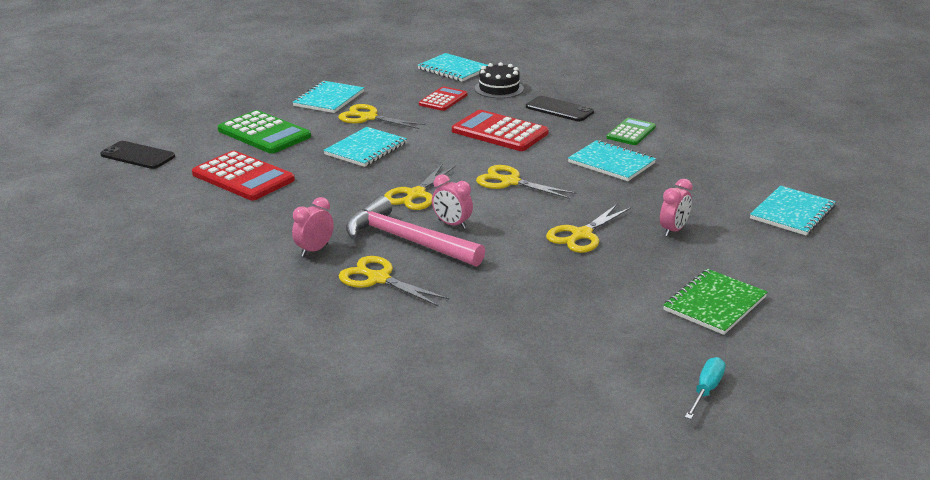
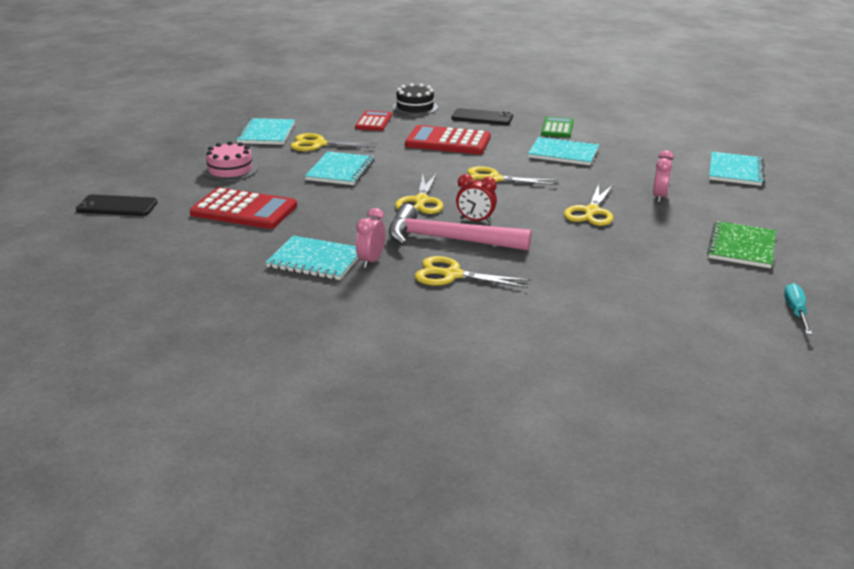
camera: 20 degrees left, 0 degrees up
(264, 133) = (230, 170): green calculator -> pink cake
(452, 224) = (475, 220): pink clock -> red clock
(453, 69) = (360, 96): turquoise notebook -> turquoise notebook (315, 260)

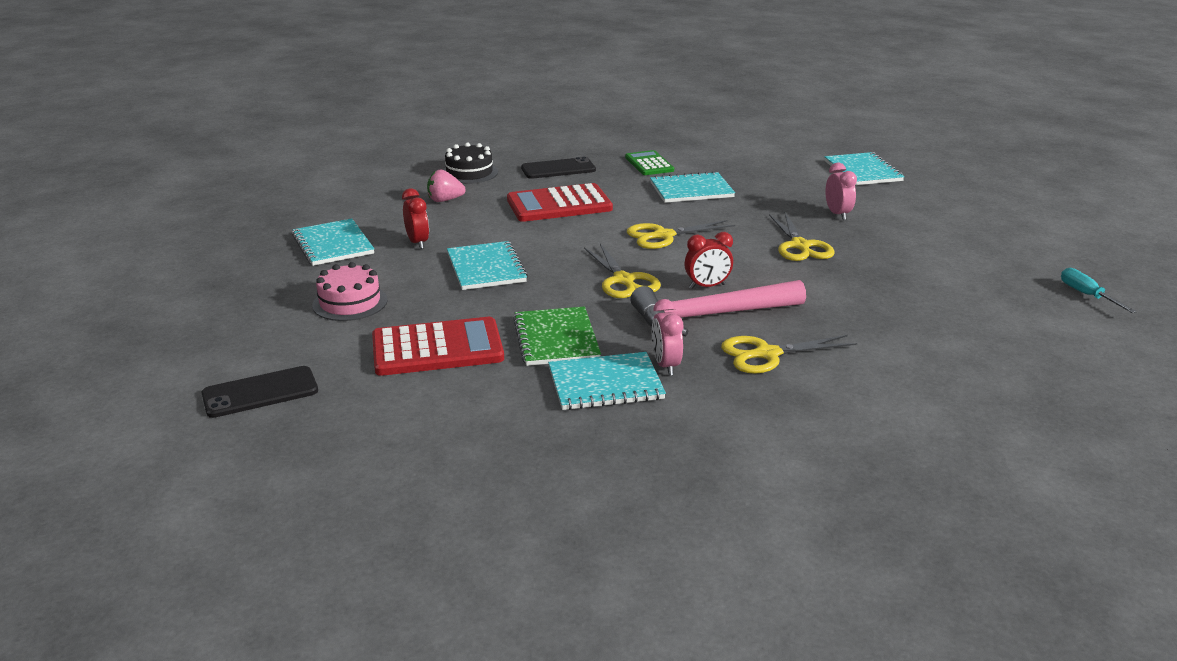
camera: 30 degrees left, 0 degrees up
(319, 144) = (417, 243): yellow scissors -> red clock
(373, 122) = (445, 200): red calculator -> pink strawberry
(741, 247) = (966, 245): green notebook -> green notebook (556, 339)

